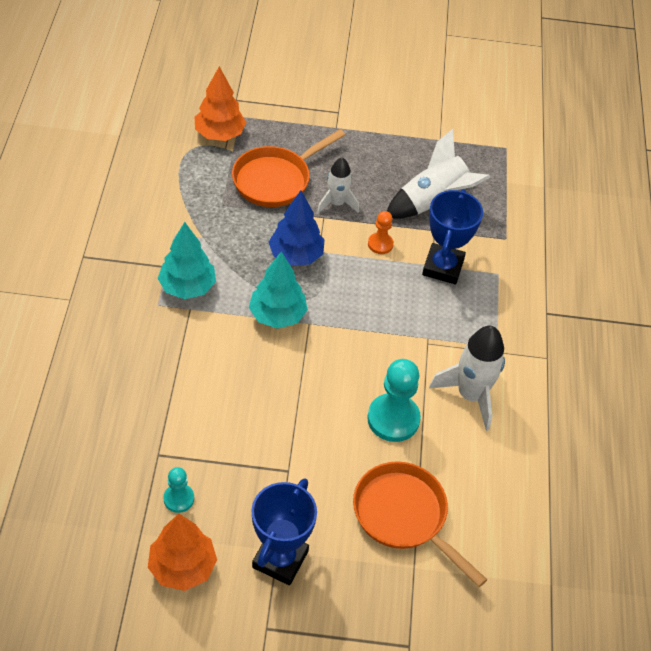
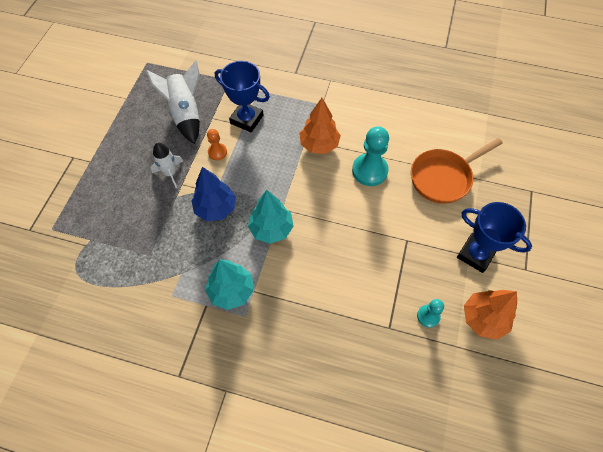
camera: 75 degrees left, 10 degrees up
(219, 134) = (67, 247): orange tree -> orange tree (319, 145)
(275, 180) = (133, 212): orange pan -> none
(471, 395) = (355, 125): white rocket -> none

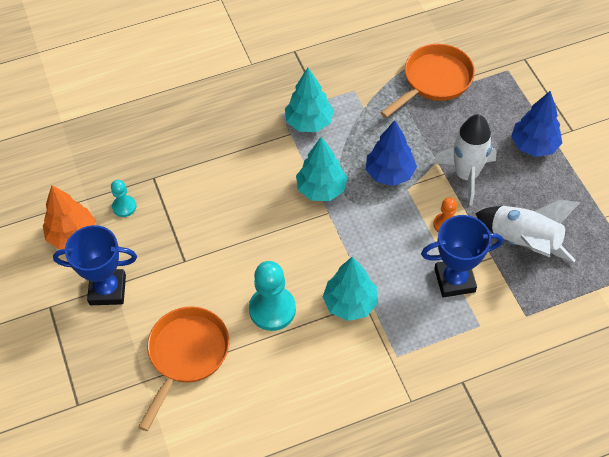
camera: 145 degrees right, 5 degrees down
(107, 163) = (534, 145): none -> blue tree
(108, 259) = (434, 80): none -> orange pan
(170, 173) = (466, 175): white rocket -> white rocket, size x1.58
(319, 145) = (350, 303): orange tree -> turquoise tree

